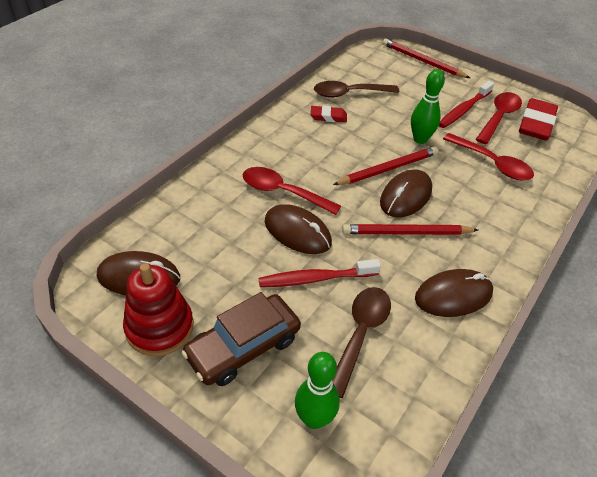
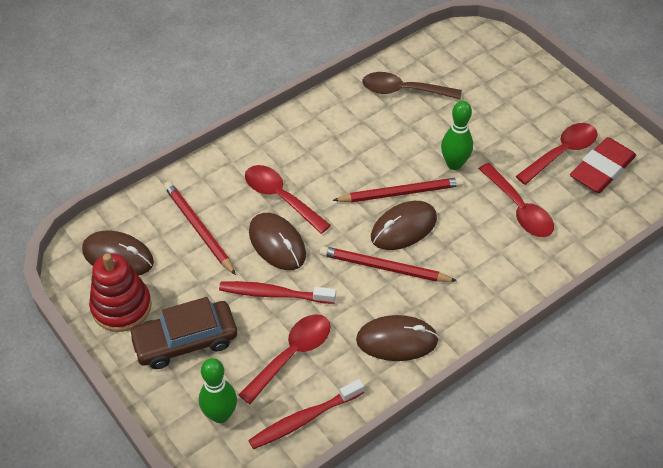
camera: 20 degrees right, 5 degrees up
(328, 117) = (366, 117): red eraser -> none
(360, 334) = (291, 355): brown spoon -> red spoon
(422, 61) = (513, 60): red pencil -> red pencil (199, 229)
(463, 110) = (525, 135): red toothbrush -> red toothbrush (304, 419)

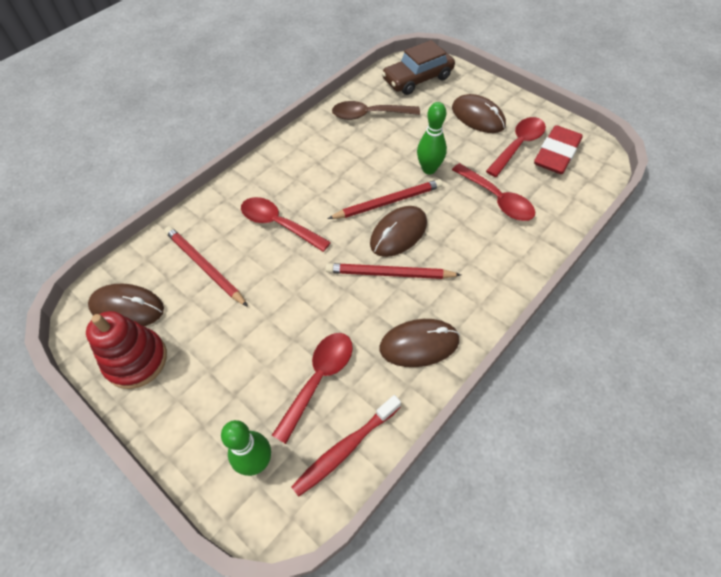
camera: 10 degrees left, 5 degrees up
(185, 341) = (207, 385): brown car -> brown car (417, 79)
(274, 294) = (289, 318): red toothbrush -> none
(277, 243) = (283, 268): brown mouse -> brown mouse (478, 117)

